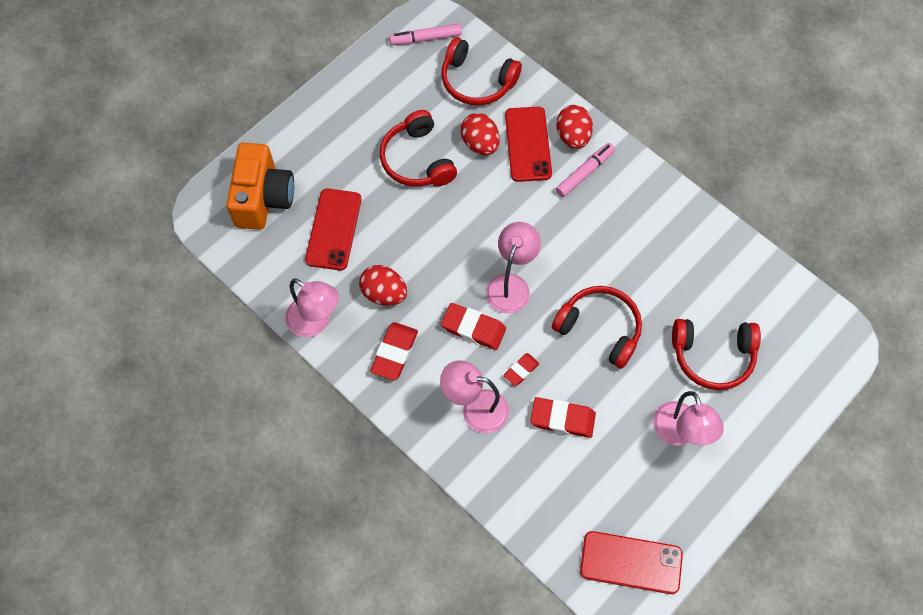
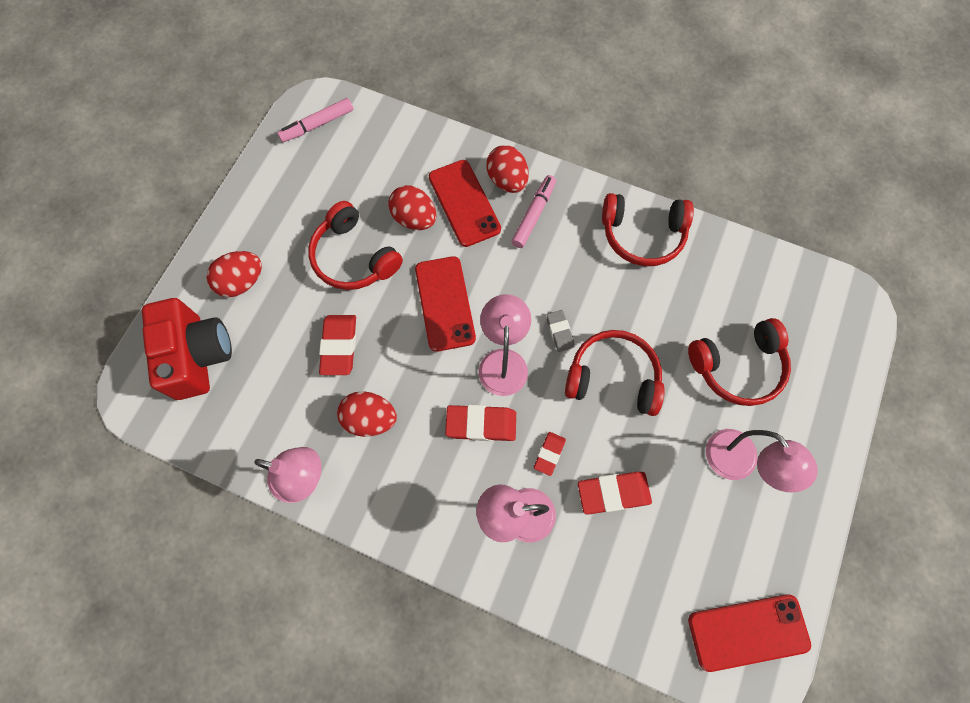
camera: 20 degrees left, 5 degrees up
(263, 198) = (198, 356): orange camera -> red camera
(318, 151) = (242, 282): none -> red egg
(333, 229) = (289, 365): red phone -> red phone (445, 303)
(394, 353) = (405, 483): red eraser -> red eraser (339, 346)
(477, 81) = (387, 153): red headphones -> red headphones (642, 235)
(568, 277) = (559, 332): none -> grey eraser

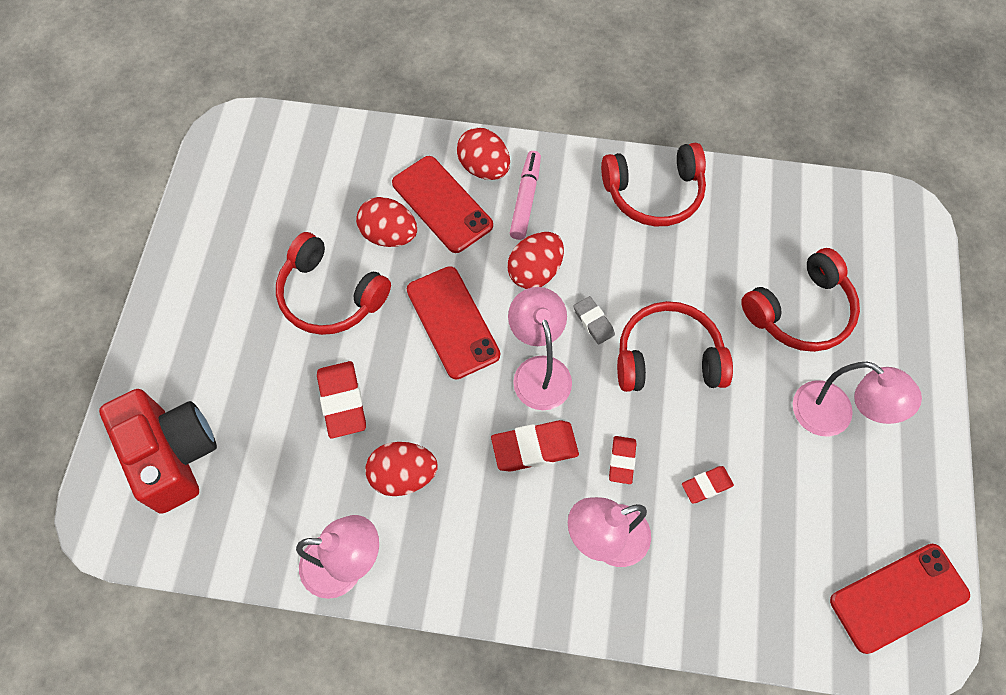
camera: 15 degrees left, 5 degrees down
(242, 282) = (203, 356): red egg -> red egg (535, 271)
(317, 125) = (243, 154): pink marker -> none
(613, 493) = (706, 485): red eraser -> red eraser, size x0.60

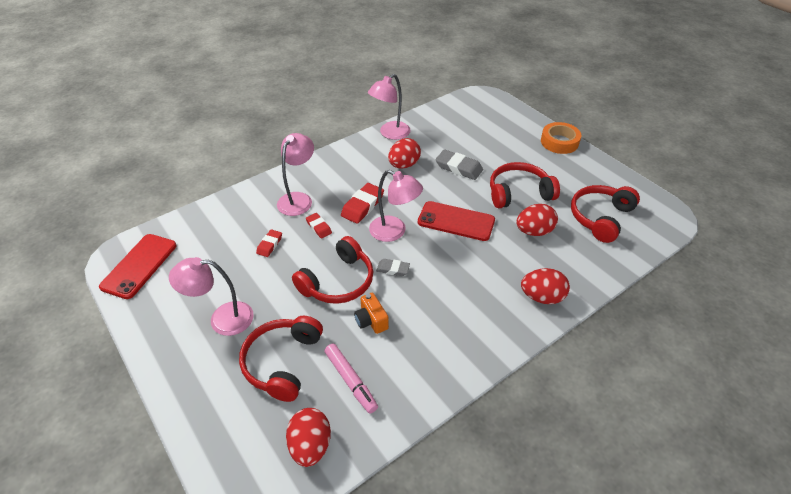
camera: 135 degrees right, 20 degrees down
(161, 324) = (559, 142): none -> orange tape
(173, 455) = (490, 119): red camera -> none
(342, 401) = (458, 168): red eraser -> grey eraser
(442, 204) = (533, 263): red phone -> none
(525, 199) = (499, 299): pink marker -> pink marker (350, 380)
(535, 271) = (448, 269): red egg -> red egg (310, 445)
(654, 193) = (437, 363): red headphones -> red headphones (600, 217)
(675, 282) = (371, 321): none -> orange camera

